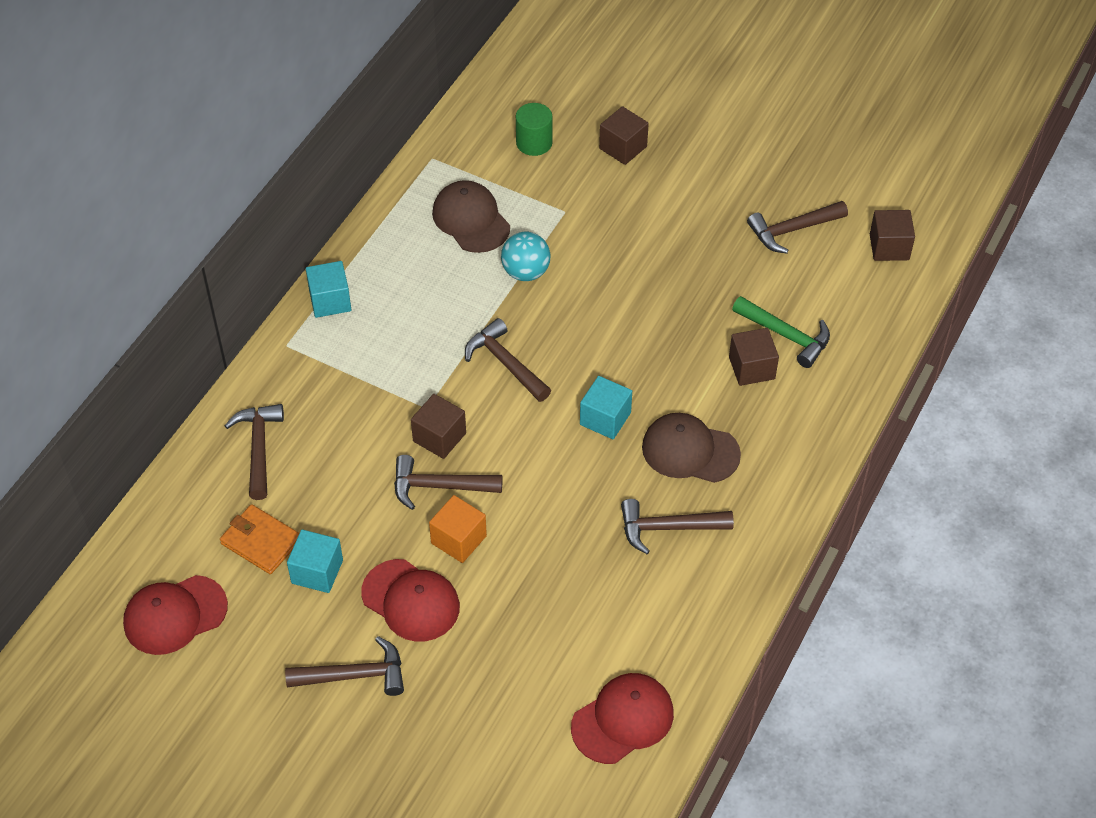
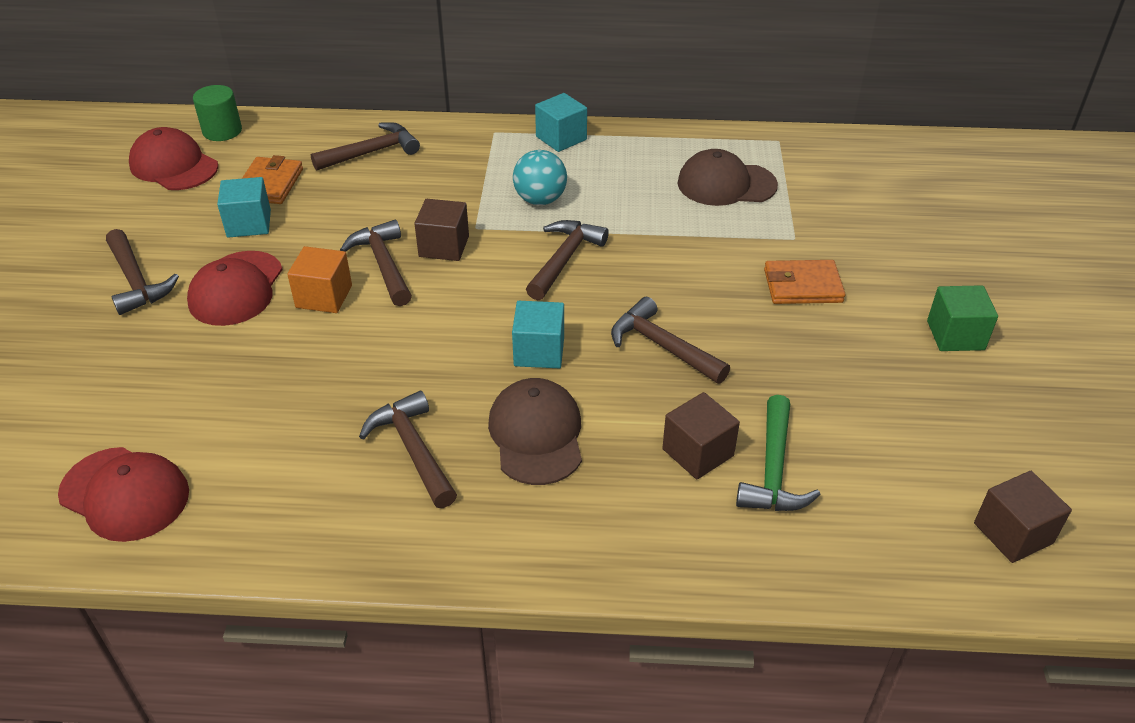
camera: 65 degrees right, 10 degrees down
(471, 220) = (726, 184): brown cap -> brown cap turned 120 degrees counterclockwise
(526, 272) = (691, 237): turquoise ball -> turquoise ball (540, 200)
(534, 143) = (862, 192): green cylinder -> green cylinder (222, 131)
(621, 234) = (802, 286): none -> orange wallet
(623, 147) = (922, 251): brown cube -> none
(717, 179) = (955, 335): none -> green cube
(792, 230) = (944, 424): brown hammer -> brown hammer (662, 346)

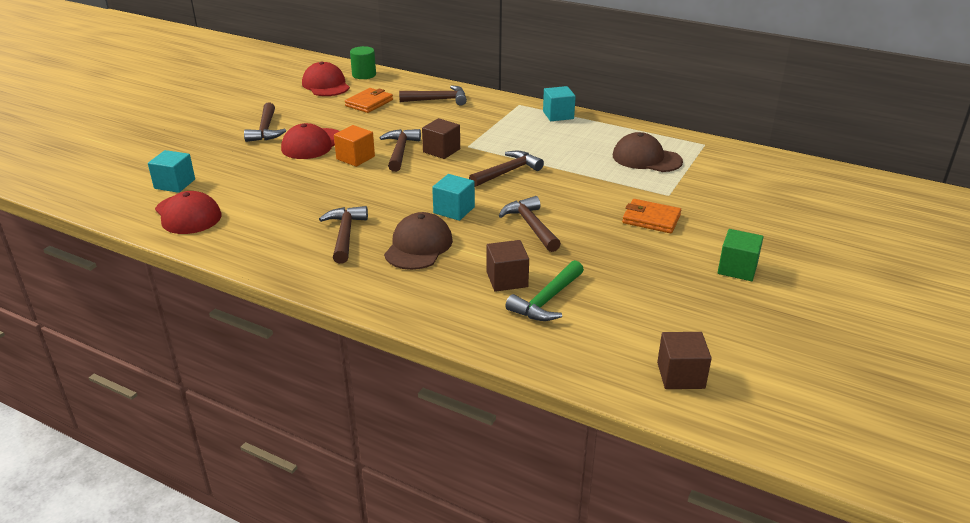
camera: 25 degrees right, 10 degrees down
(249, 224) = (343, 118): turquoise cube -> turquoise cube (175, 184)
(540, 200) = (518, 141): turquoise ball -> none

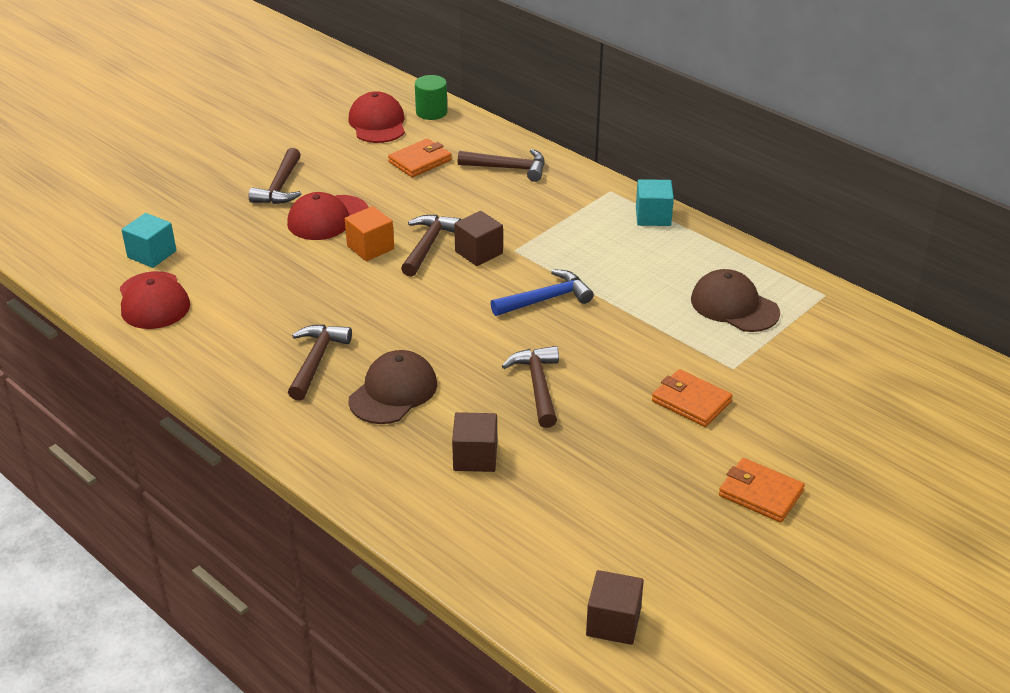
camera: 15 degrees right, 5 degrees up
(454, 210) = (456, 346): turquoise cube -> none
(508, 172) = (546, 299): brown hammer -> blue hammer
(547, 300) = (508, 494): green hammer -> none
(737, 269) = (760, 493): green cube -> orange wallet

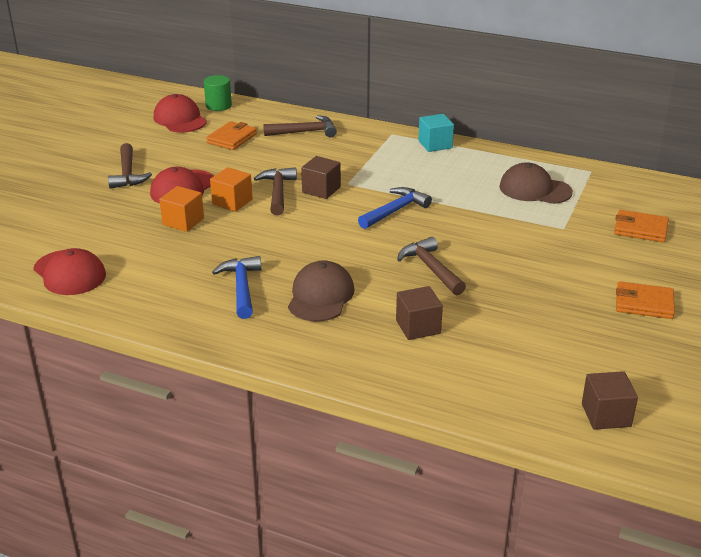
camera: 20 degrees left, 5 degrees down
(152, 254) = (46, 240): turquoise cube -> none
(303, 262) = (183, 221): none -> orange cube
(316, 360) = (241, 287): brown hammer -> blue hammer
(691, 401) = (550, 255): orange wallet -> orange wallet (640, 229)

